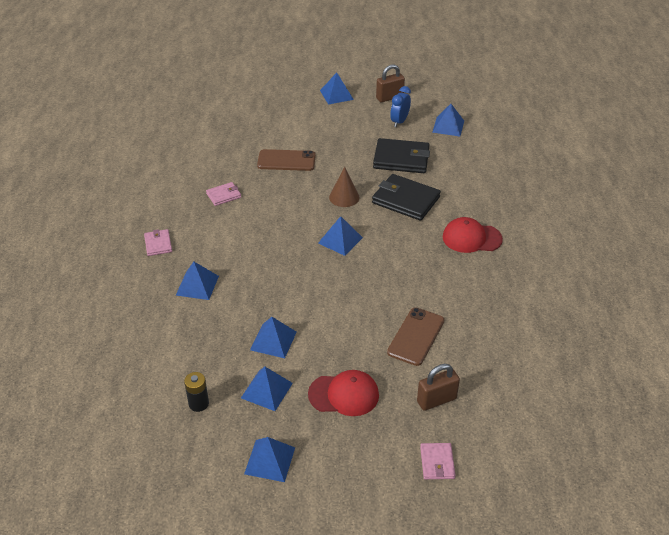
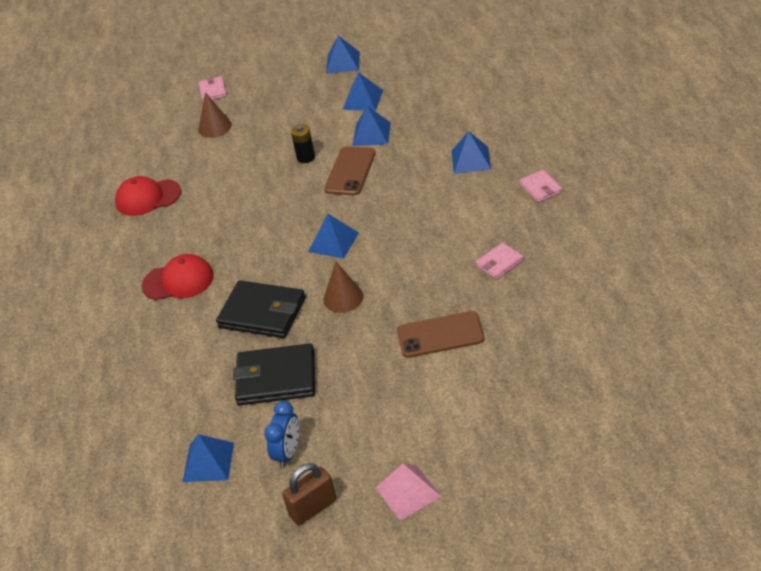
camera: 175 degrees right, 0 degrees up
(198, 403) = (416, 79): black battery -> black battery (306, 157)
(336, 95) = (408, 492): blue pyramid -> pink pyramid
(344, 395) = (295, 112): red cap -> red cap (148, 198)
(416, 336) = (236, 168): brown phone -> brown phone (350, 171)
(436, 400) = (215, 127): brown padlock -> brown cone

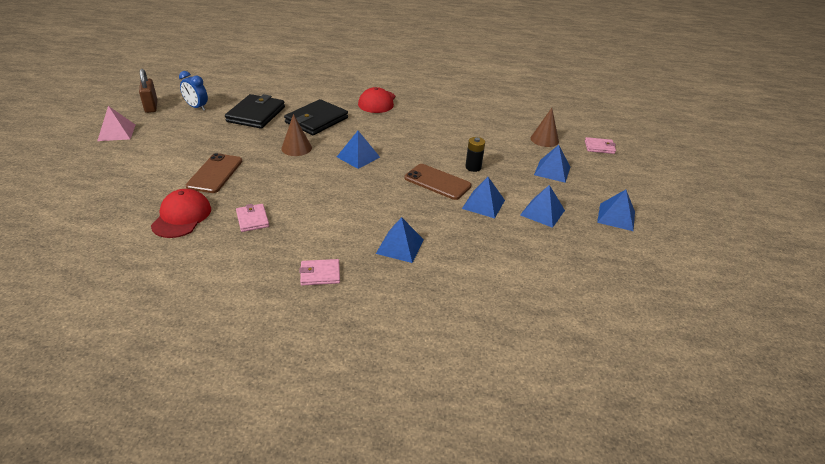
camera: 100 degrees right, 5 degrees down
(148, 198) = (473, 105): red cap -> red cap (182, 217)
(208, 462) = (223, 88): blue pyramid -> blue pyramid (552, 171)

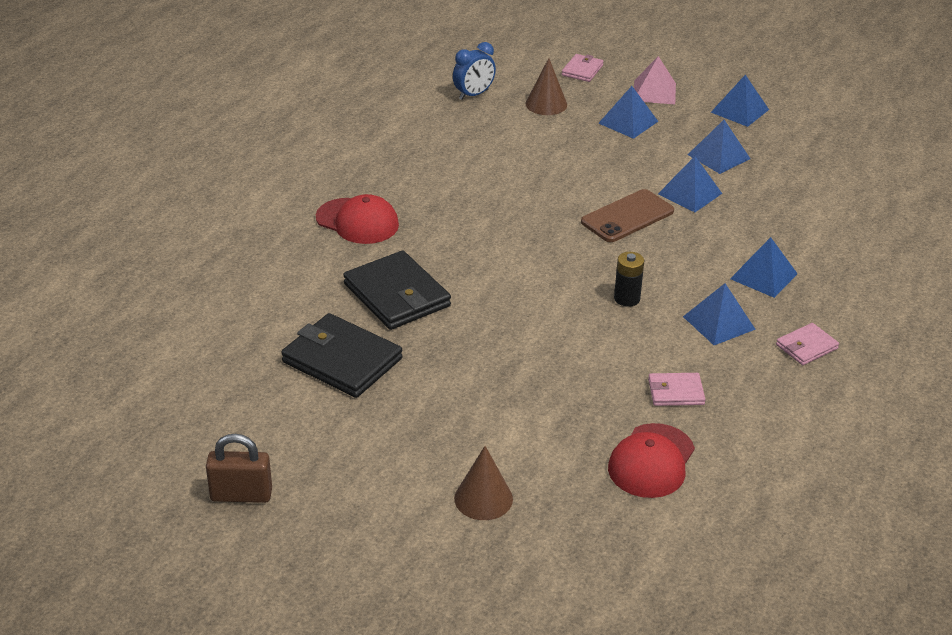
camera: 70 degrees left, 0 degrees up
(116, 132) = (338, 542): pink pyramid -> pink pyramid (654, 92)
(182, 217) = (651, 461): red cap -> red cap turned 90 degrees counterclockwise
(197, 107) = (276, 432): blue clock -> blue clock (473, 95)
(215, 173) = (536, 421): brown phone -> none
(296, 148) = (484, 328): brown cone -> brown cone (483, 498)
(320, 274) = (806, 347): pink wallet -> pink wallet turned 45 degrees clockwise
(358, 157) = (535, 272): blue pyramid -> blue pyramid (718, 323)
(473, 167) = (599, 179): black battery -> black battery (627, 298)

